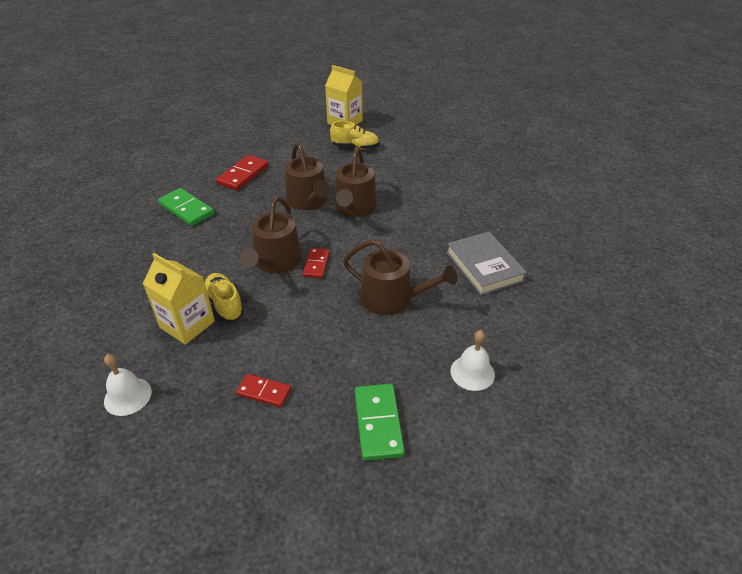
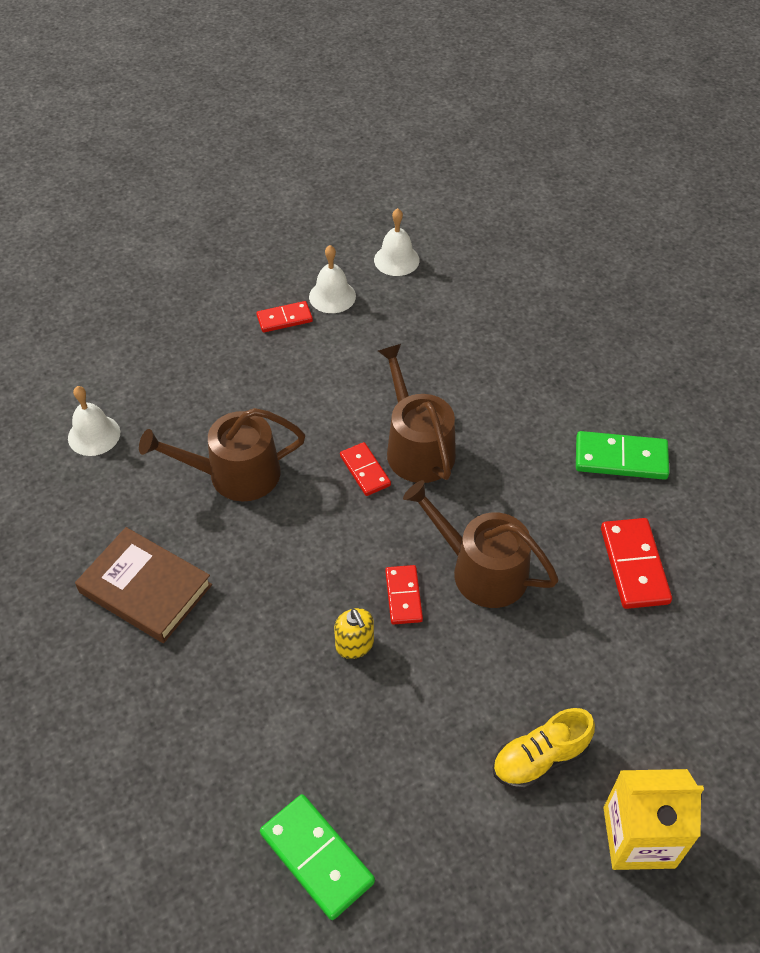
camera: 145 degrees right, 10 degrees up
(187, 324) = (424, 333): yellow carton -> none
(210, 391) = (332, 296): none -> white bell
(225, 304) = (413, 370): yellow shoe -> none
(354, 208) = (403, 596): brown watering can -> red domino
(378, 423) = (160, 346): green domino -> green domino (317, 857)
(394, 202) = (354, 645): none -> yellow soap dispenser
(484, 266) = (145, 588): grey book -> brown book

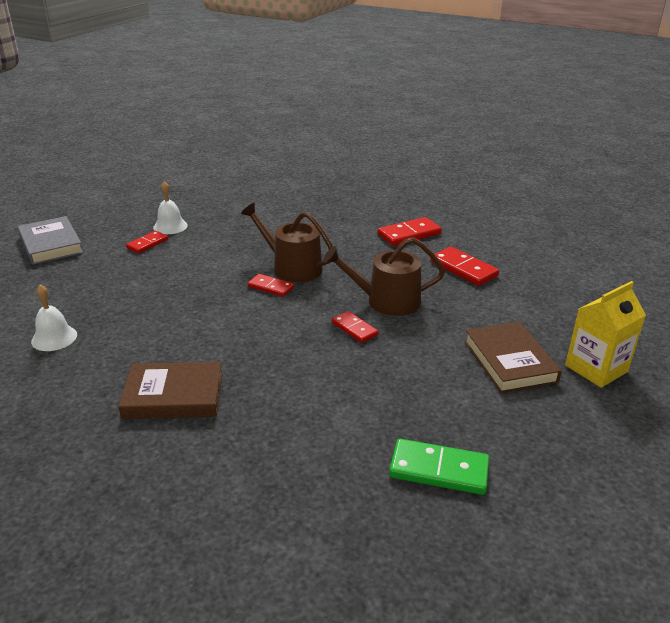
camera: 35 degrees left, 20 degrees down
(183, 270) = (51, 244): none -> grey book
(235, 474) = (184, 319): brown watering can -> none
(354, 645) = (349, 361): yellow soap dispenser -> none
(396, 260) = (196, 202): white bell -> none
(539, 758) = (509, 361): yellow shoe -> brown book
(621, 458) = (409, 234): green domino -> red domino

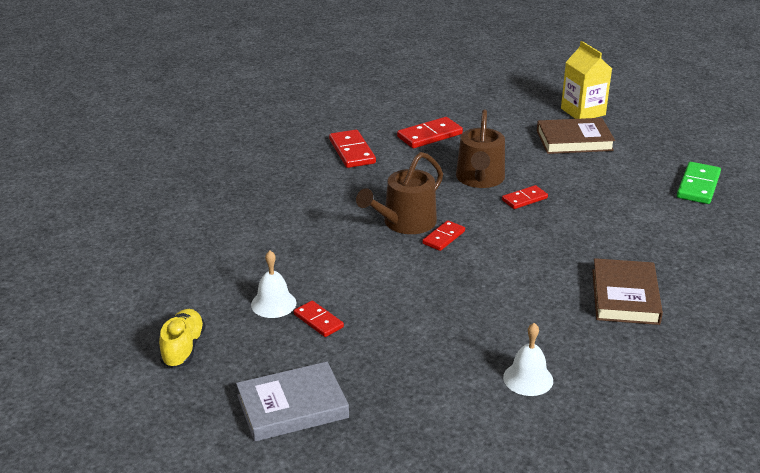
camera: 80 degrees left, 0 degrees up
(122, 205) = (183, 348): none -> yellow shoe

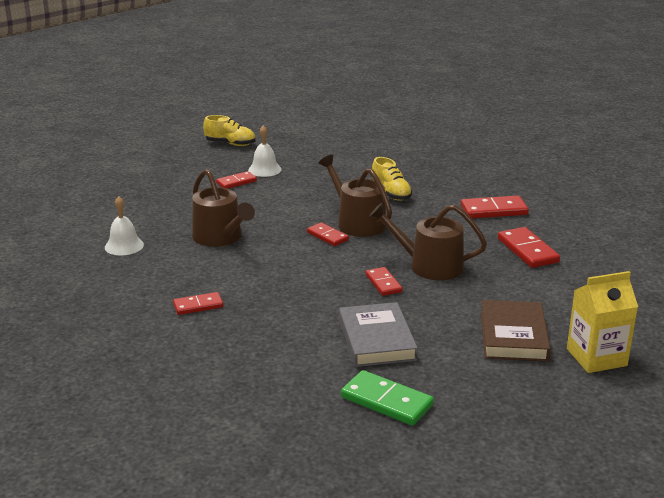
camera: 100 degrees right, 5 degrees down
(292, 407) = (153, 170): grey book -> grey book (376, 340)
(327, 208) = (391, 193): none -> yellow shoe
(475, 307) = (220, 237): none -> brown watering can
(625, 296) = (198, 305): brown book -> red domino

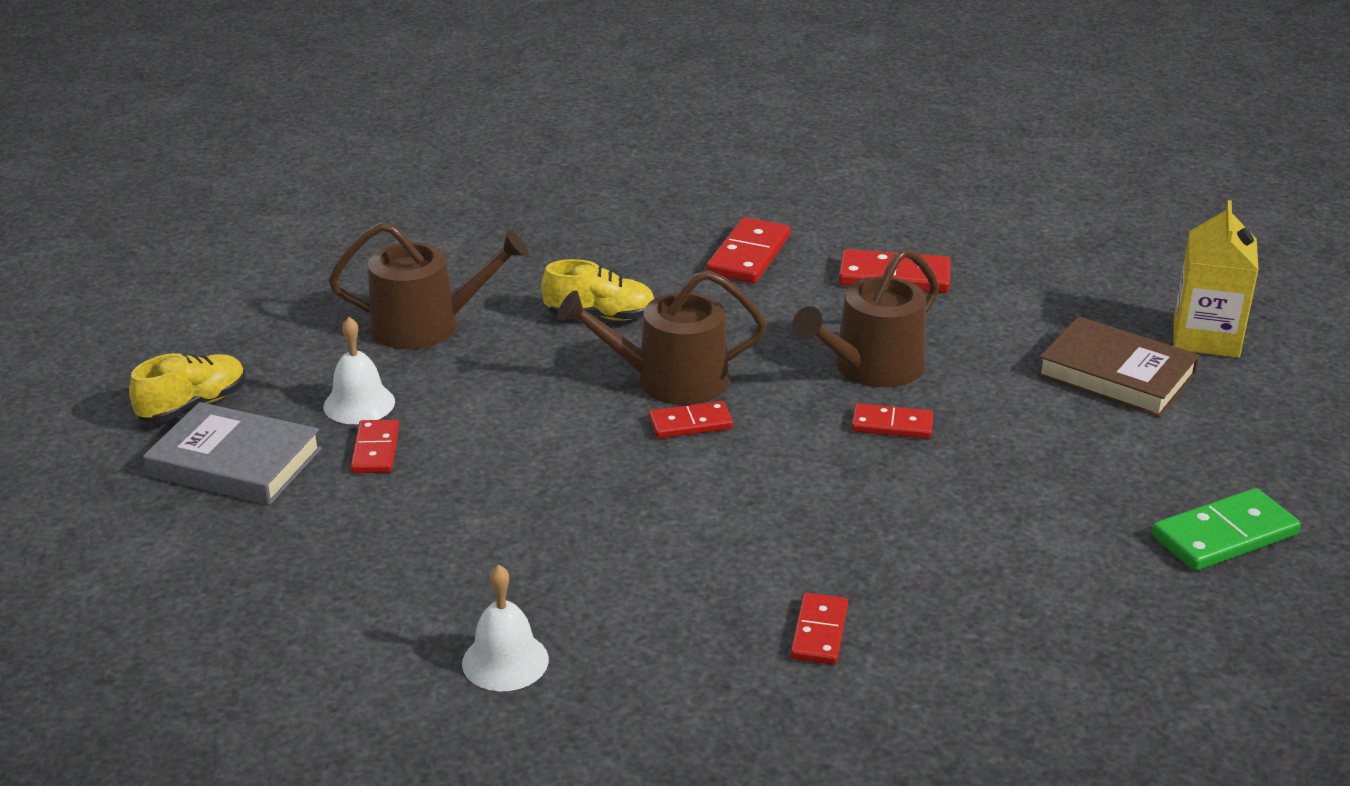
camera: 60 degrees left, 5 degrees up
(220, 237) = (586, 535): brown watering can -> brown watering can (426, 325)
(376, 340) = (1054, 488): grey book -> grey book (235, 462)

